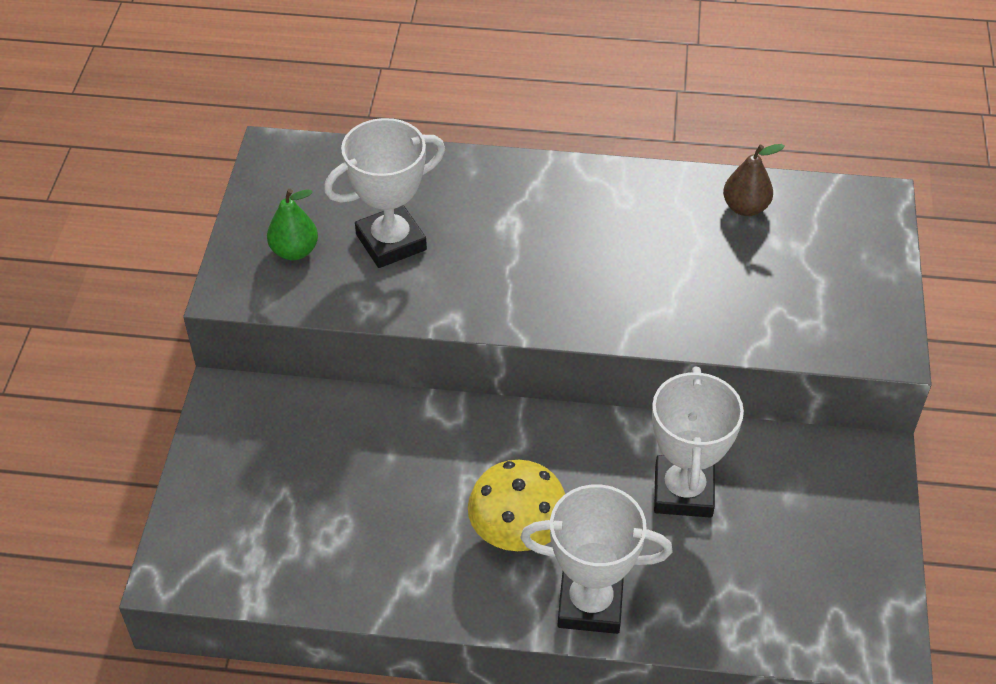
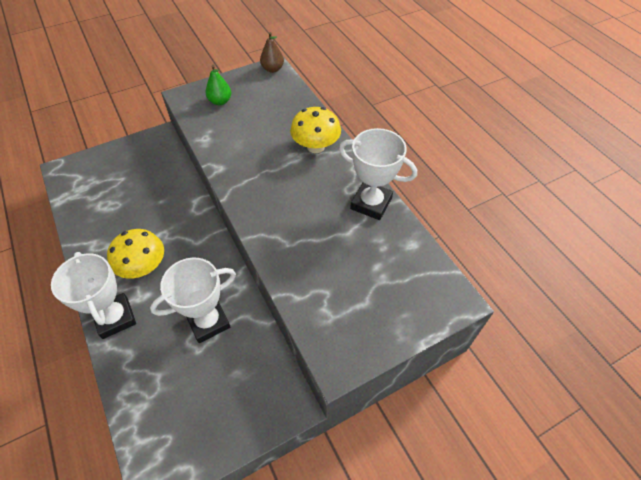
camera: 55 degrees right, 5 degrees up
(391, 242) = (249, 126): white trophy -> white trophy (371, 203)
(510, 192) = (315, 146): none -> yellow mushroom
(745, 207) = (390, 240): brown pear -> brown pear (272, 69)

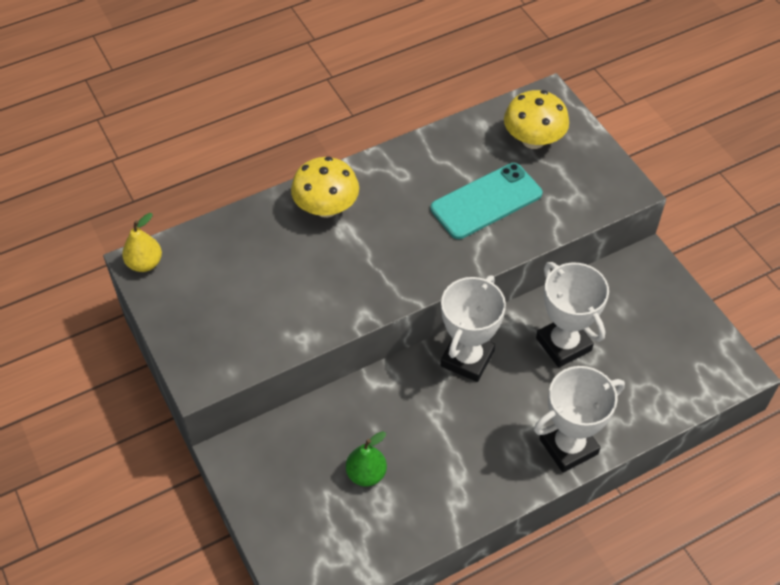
camera: 90 degrees left, 0 degrees up
(144, 267) = (491, 428): yellow mushroom -> yellow mushroom (533, 140)
(220, 101) = (219, 327): green pear -> green pear (366, 474)
(272, 69) = (145, 263): brown pear -> yellow pear
(322, 244) = (486, 201): none -> turquoise phone
(371, 203) = (425, 155): white trophy -> white trophy (467, 358)

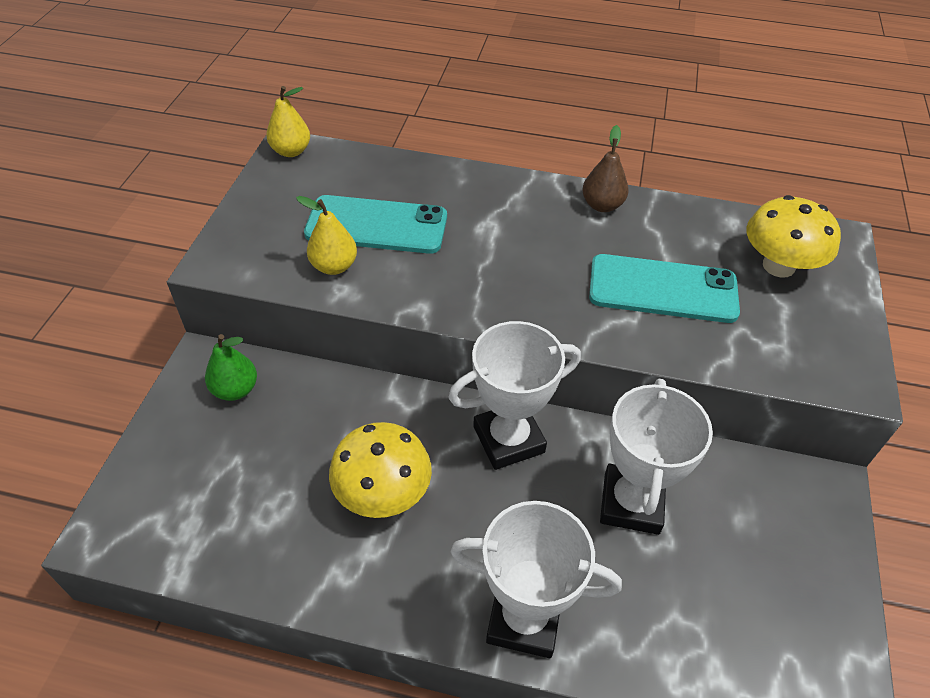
camera: 40 degrees right, 5 degrees down
(273, 278) = (376, 225): none -> turquoise phone
(280, 326) = (334, 266): none -> yellow pear
(326, 208) = (492, 200): yellow mushroom -> yellow mushroom (383, 493)
(366, 474) = (290, 471): green pear -> green pear (235, 390)
(397, 164) = (602, 205): none -> brown pear

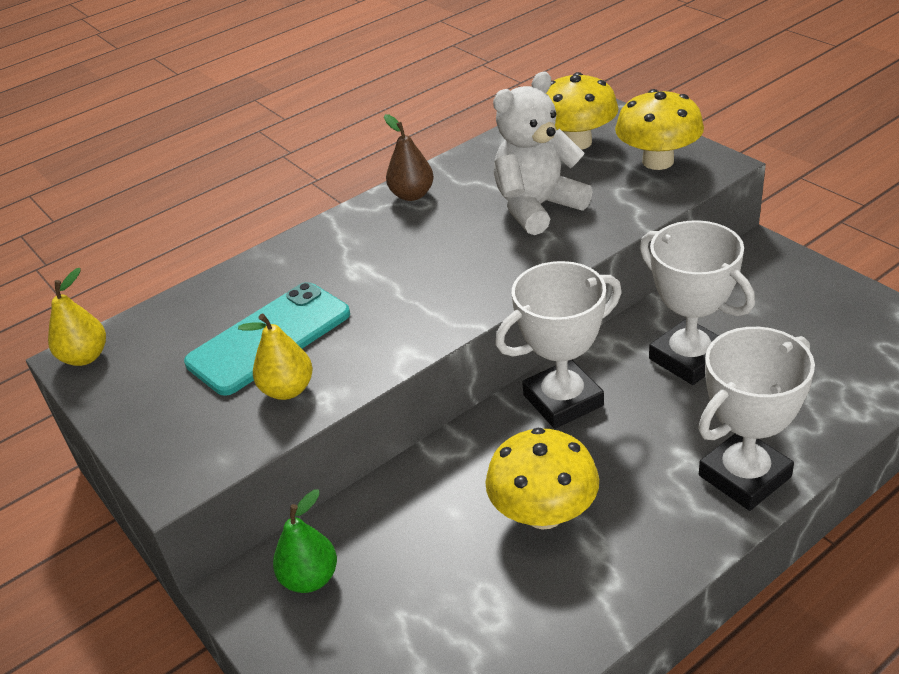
camera: 45 degrees left, 10 degrees down
(508, 439) = (563, 400): white trophy -> white trophy turned 45 degrees clockwise
(662, 289) = (537, 207): turquoise phone -> white teddy bear
(813, 336) = (658, 161): none -> yellow mushroom

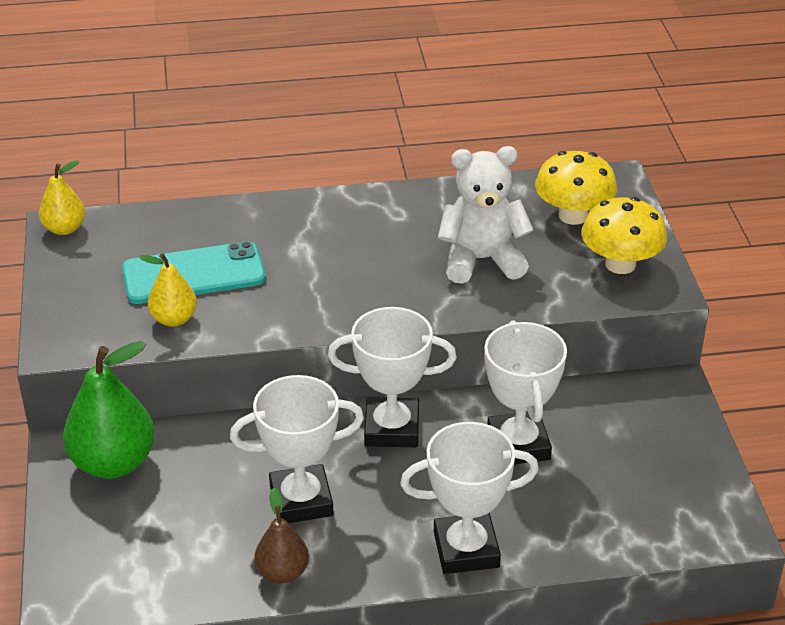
camera: 25 degrees right, 0 degrees up
(310, 578) = (113, 462): green pear -> green pear, size x1.77
(412, 195) = (397, 203): brown pear -> brown pear (282, 572)
(544, 513) = (301, 500): yellow mushroom -> white trophy

